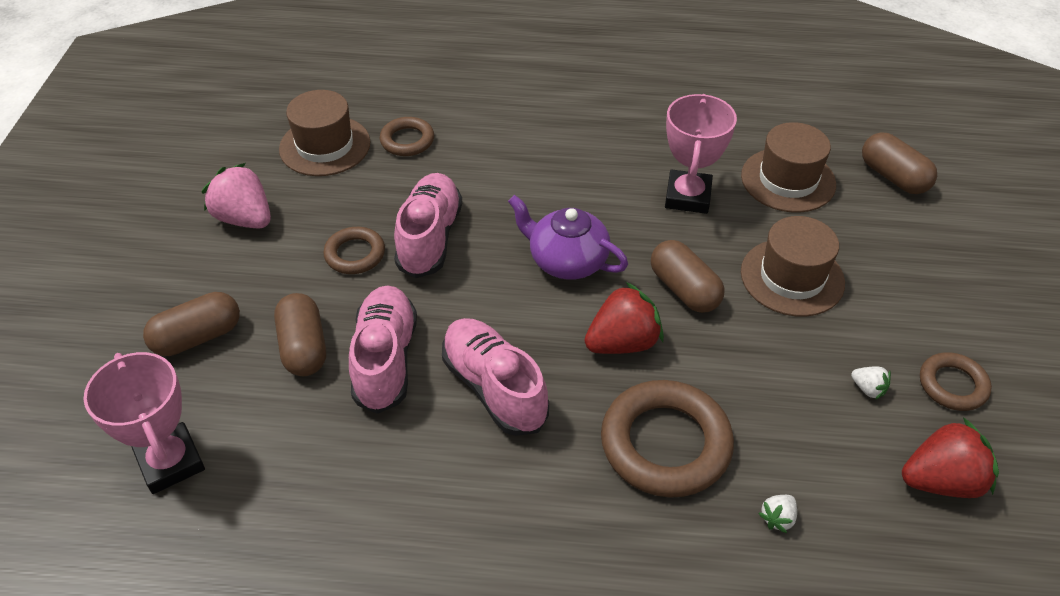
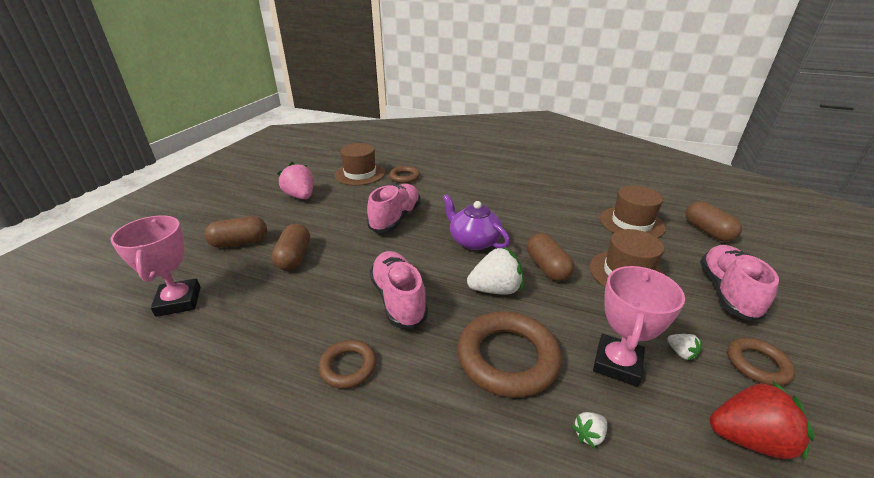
camera: 15 degrees right, 15 degrees down
(355, 254) = (349, 219): brown ring -> brown ring (348, 367)
(385, 360) = (338, 272): pink shoe -> pink shoe (727, 292)
(622, 342) = (495, 289): red strawberry -> white strawberry
(687, 196) = (562, 222): pink trophy -> pink trophy (617, 363)

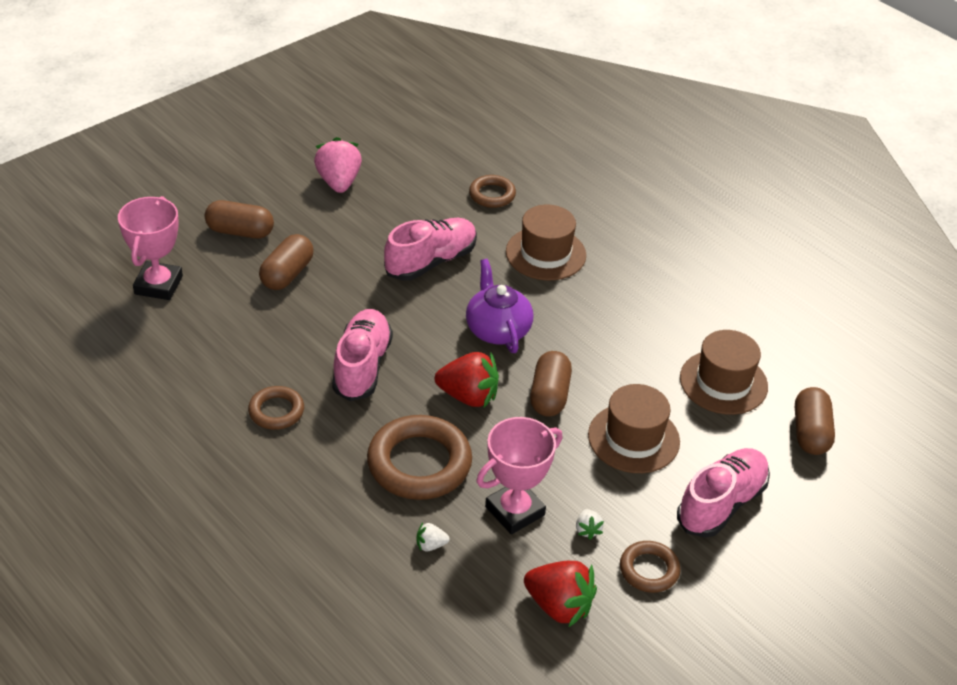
camera: 25 degrees right, 10 degrees up
(360, 174) = (436, 167): brown hat -> brown hat (545, 253)
(495, 289) = (468, 396): white strawberry -> red strawberry

